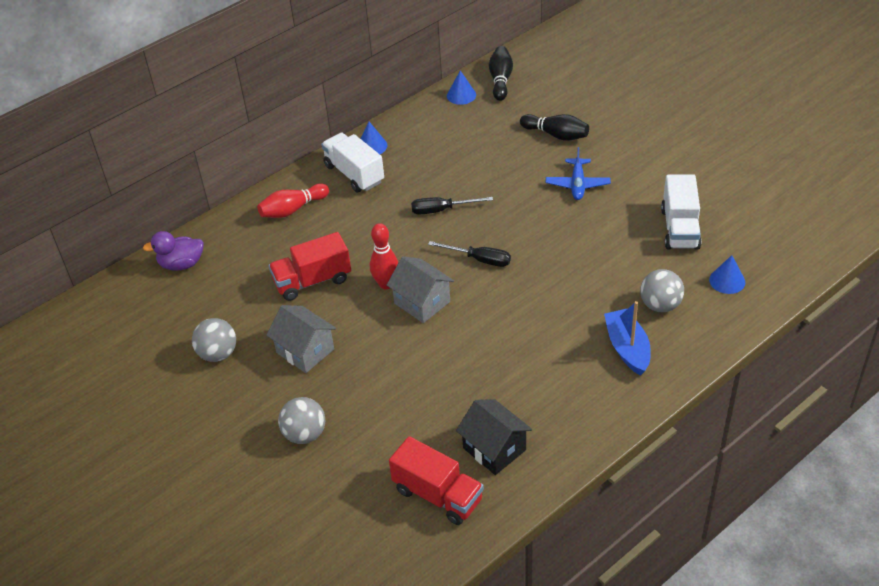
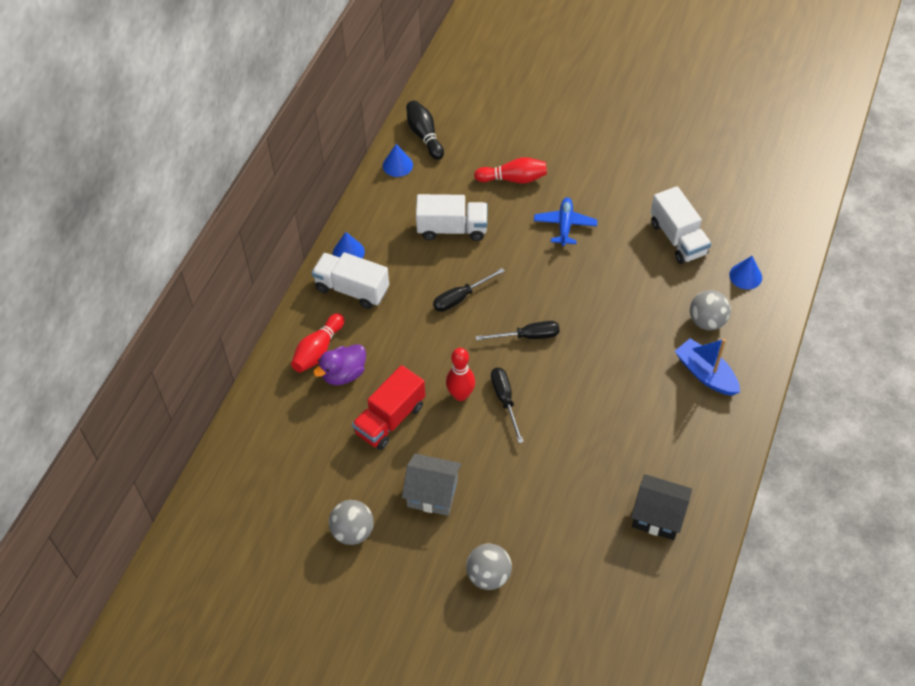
camera: 30 degrees left, 10 degrees up
(181, 264) = (249, 453): purple duck -> purple duck (343, 374)
(422, 302) = (505, 400): grey house -> black screwdriver
(438, 495) = (639, 580): red truck -> none
(473, 156) = (452, 229): none -> white truck
(556, 135) = (513, 179): black bowling pin -> red bowling pin
(577, 184) = (565, 225): blue plane -> blue plane turned 150 degrees counterclockwise

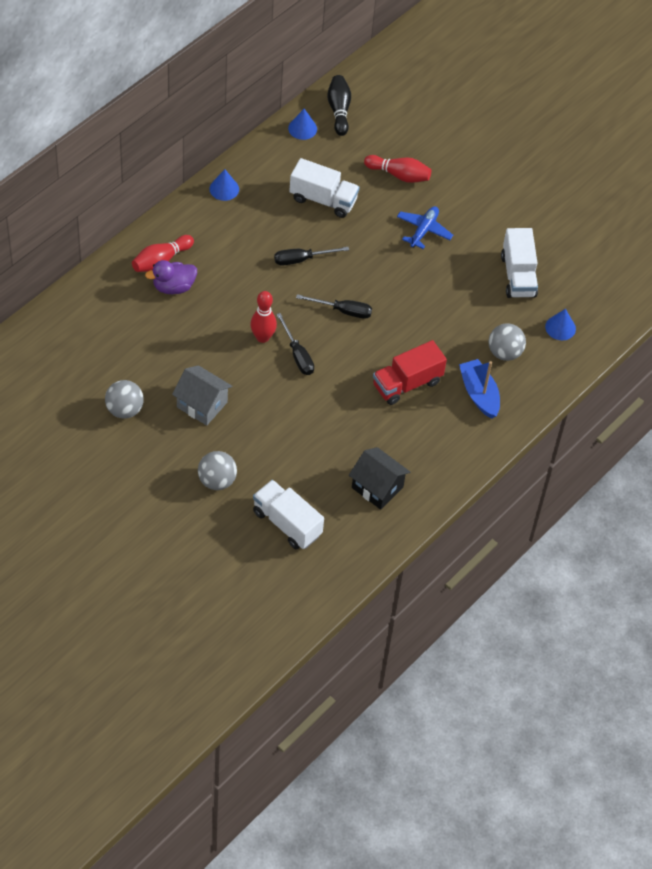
camera: 15 degrees right, 0 degrees up
(352, 289) = (212, 221): white truck -> white truck (287, 523)
(390, 419) = (195, 335): red truck -> red truck (407, 383)
(505, 400) = (297, 355): black screwdriver -> black screwdriver turned 150 degrees clockwise

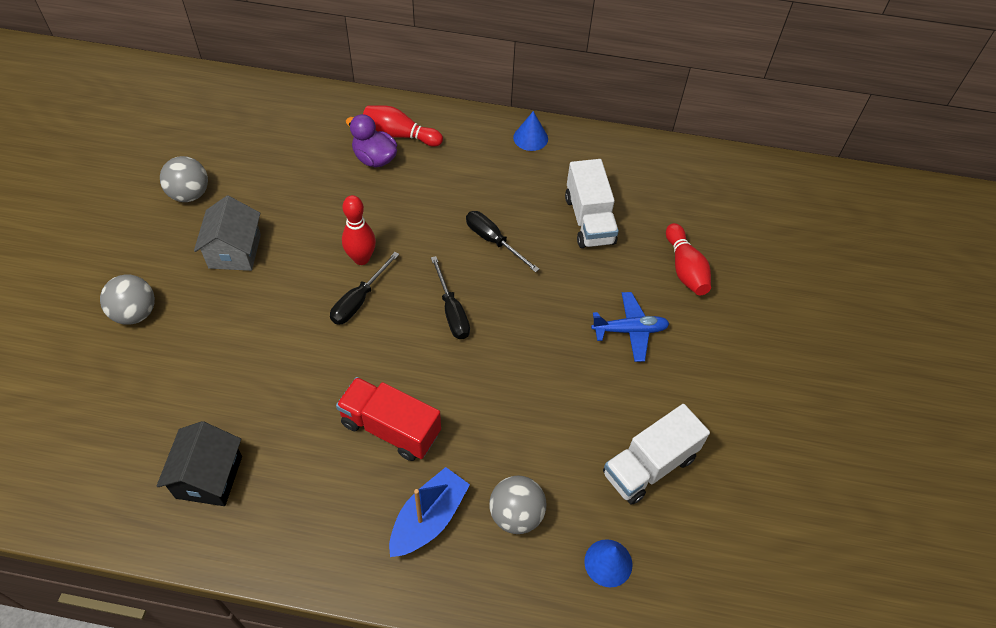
camera: 60 degrees right, 0 degrees up
(287, 523) = (105, 409): white truck -> none
(302, 128) = (665, 159): blue cone -> none
(339, 110) = (718, 176): black bowling pin -> none

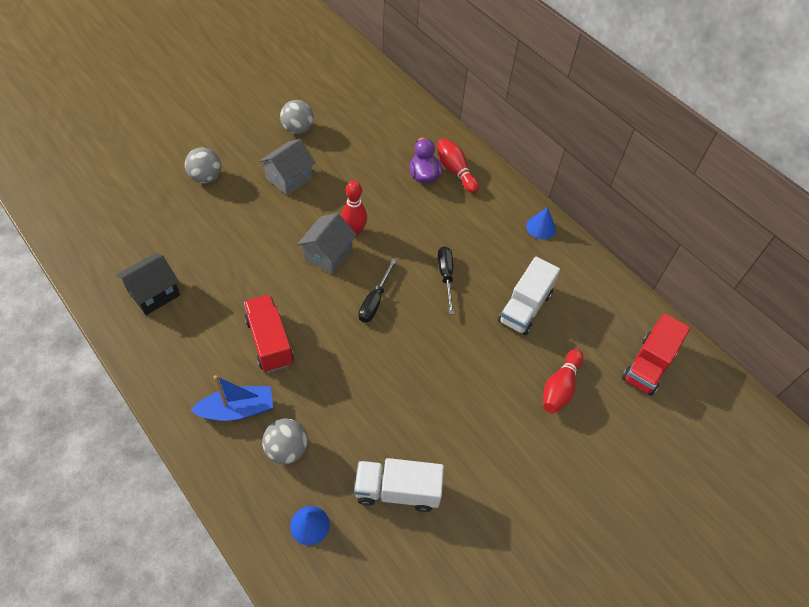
camera: 40 degrees right, 0 degrees up
(359, 300) = (328, 255): black screwdriver -> grey house
(630, 330) = (476, 398): blue plane -> none
(730, 198) = (648, 365): none -> red truck

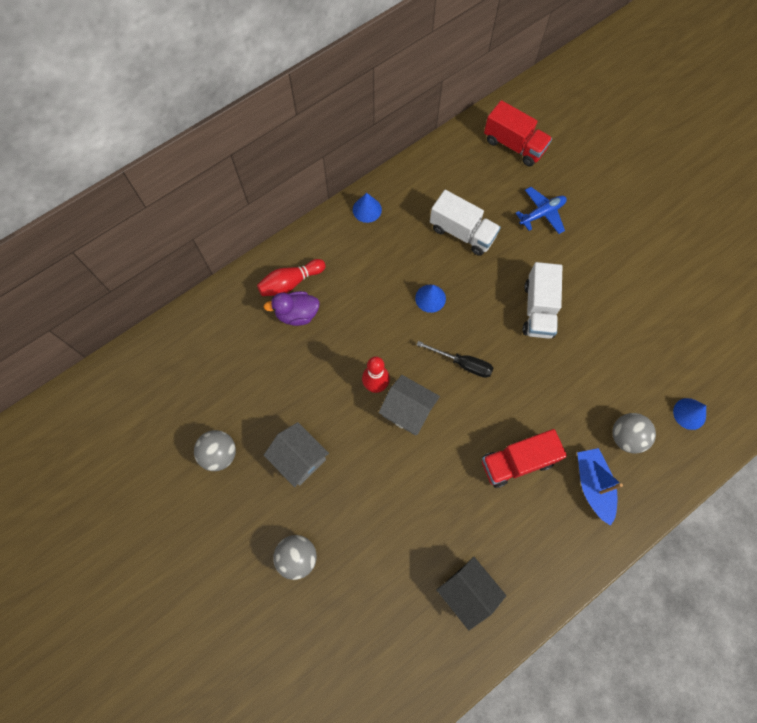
camera: 85 degrees left, 15 degrees up
(397, 491) = (650, 344): white truck -> white truck (538, 309)
(446, 276) = (430, 298): black screwdriver -> blue cone
(560, 387) = (542, 213): red bowling pin -> blue plane

